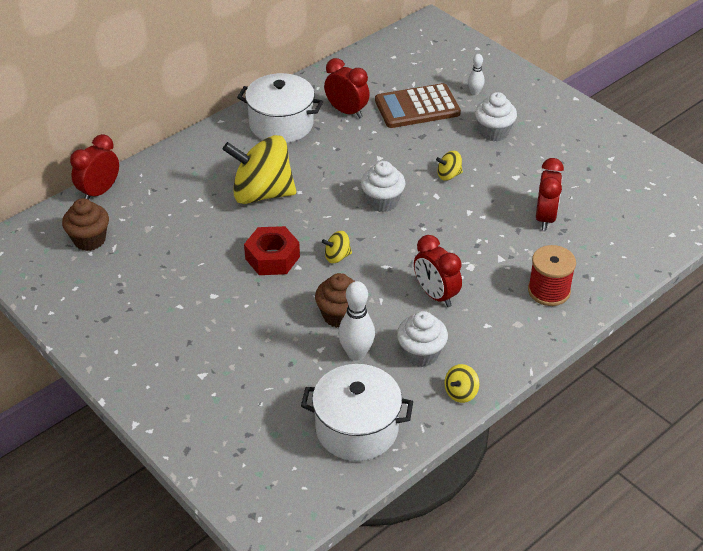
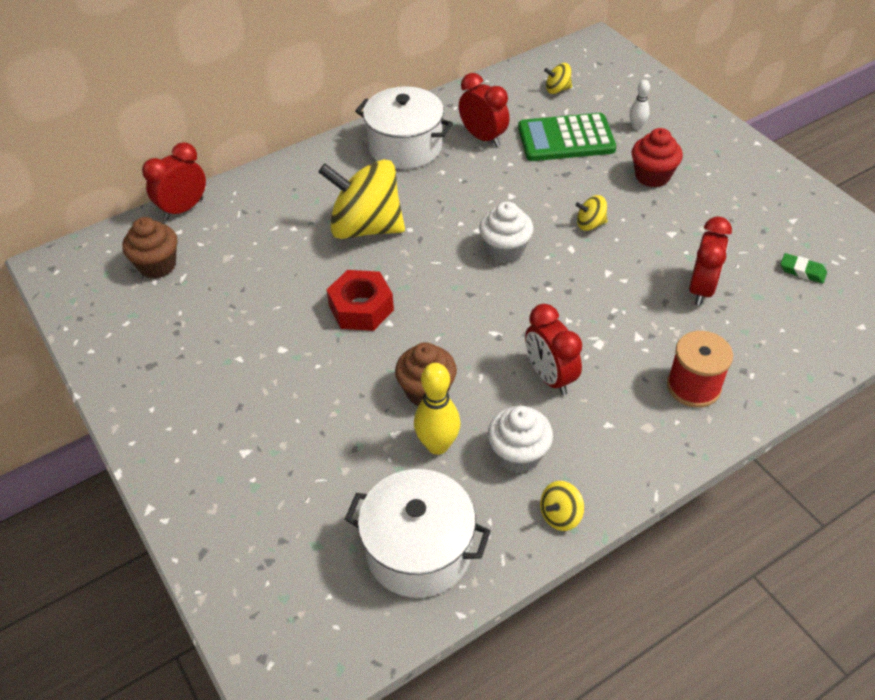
camera: 10 degrees right, 5 degrees up
(337, 256) = (438, 314): yellow spinning top -> yellow spinning top (557, 89)
(356, 353) = (437, 445): white bowling pin -> yellow bowling pin
(417, 107) = (566, 139): brown calculator -> green calculator
(493, 132) = (652, 176): white cupcake -> red cupcake
(622, 197) = (802, 271): none -> green eraser

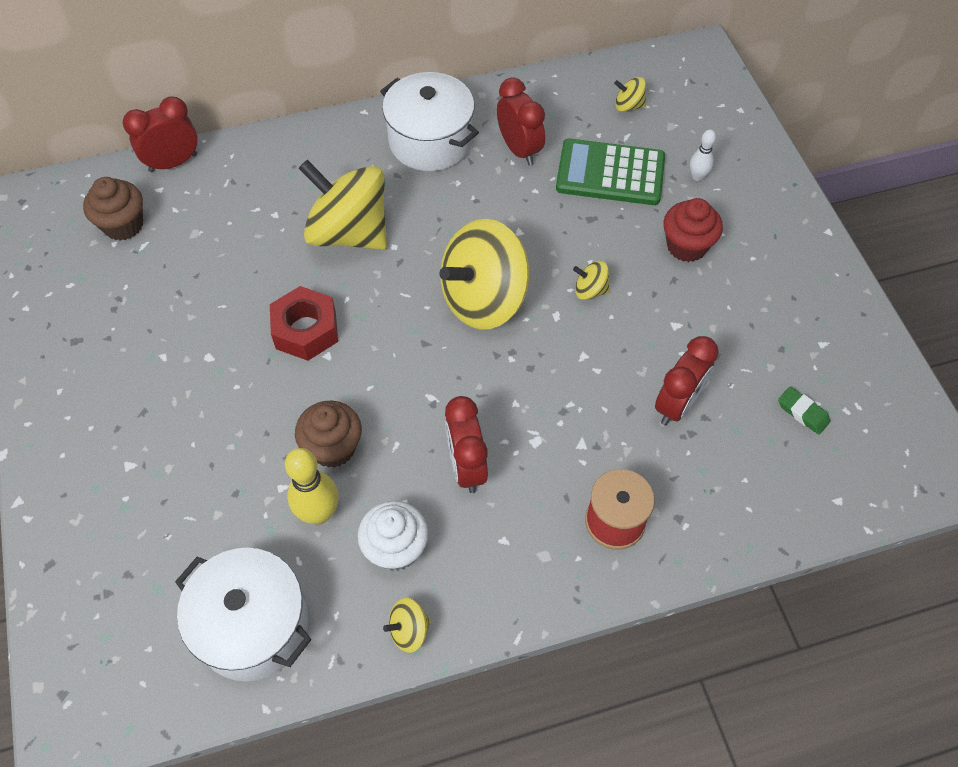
camera: 15 degrees right, 10 degrees up
(505, 250) = (483, 299): white cupcake -> yellow spinning top

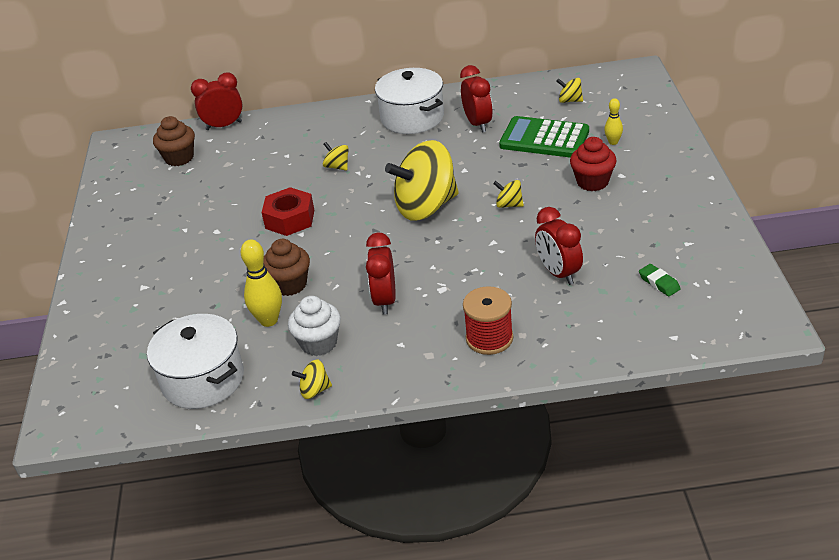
camera: 15 degrees right, 20 degrees down
(349, 232) = (337, 166): yellow spinning top -> yellow spinning top, size x0.41
(677, 404) = (558, 273): red clock -> red clock turned 105 degrees clockwise
(697, 176) = (613, 142): white bowling pin -> yellow bowling pin

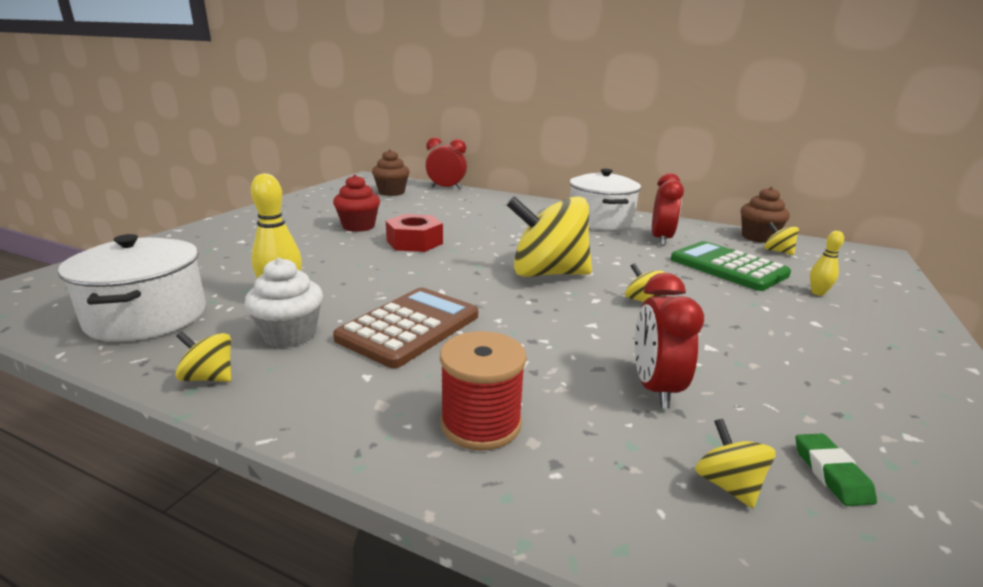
camera: 25 degrees right, 15 degrees down
(290, 284) = (344, 280): brown cupcake -> brown cupcake (758, 237)
(337, 166) = (499, 227): yellow spinning top -> yellow spinning top (727, 485)
(385, 300) = (409, 327): red clock -> brown calculator
(592, 182) = (769, 316): red cupcake -> red cupcake (358, 226)

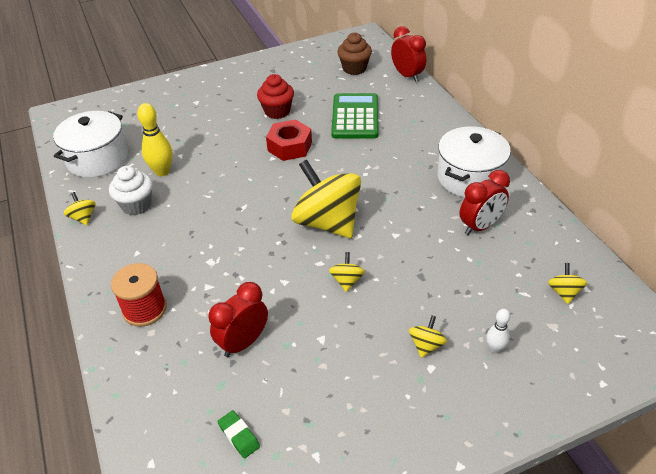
camera: 45 degrees right, 20 degrees up
(409, 327) = (191, 229): brown calculator -> none
(727, 485) = (189, 405): yellow spinning top -> yellow spinning top (426, 345)
(728, 267) = (475, 285): green calculator -> green calculator (355, 117)
(758, 237) = (584, 267): brown cupcake -> none
(817, 293) = (495, 348): yellow bowling pin -> white bowling pin
(831, 473) = (239, 436): green eraser -> green eraser turned 75 degrees counterclockwise

